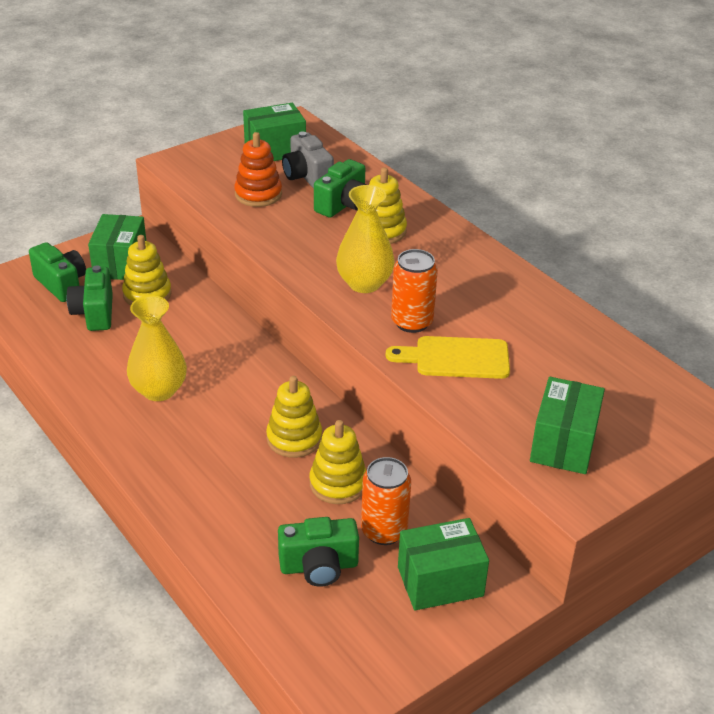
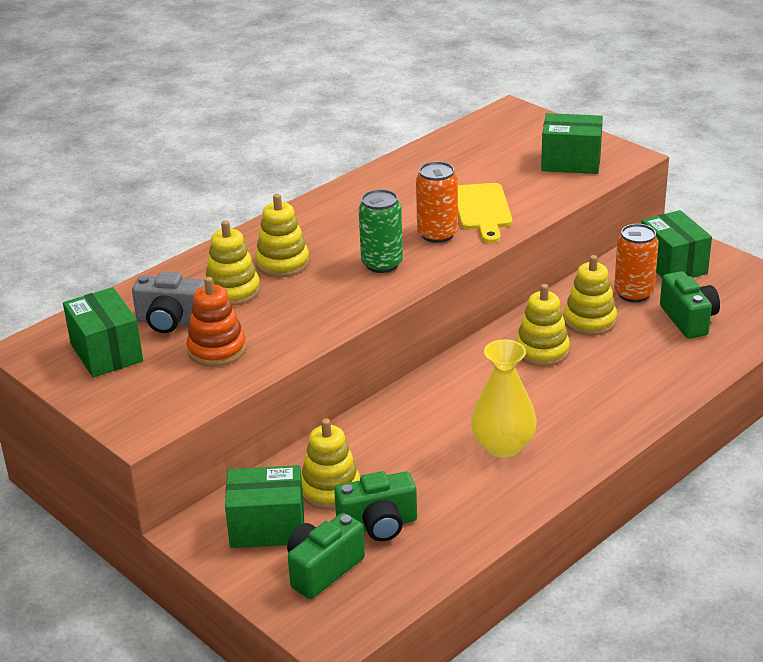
camera: 95 degrees left, 5 degrees down
(307, 177) = (171, 321): grey camera -> grey camera turned 45 degrees clockwise
(343, 205) = (232, 291): green camera -> yellow stacking toy
(364, 283) = (382, 264): yellow vase -> green can

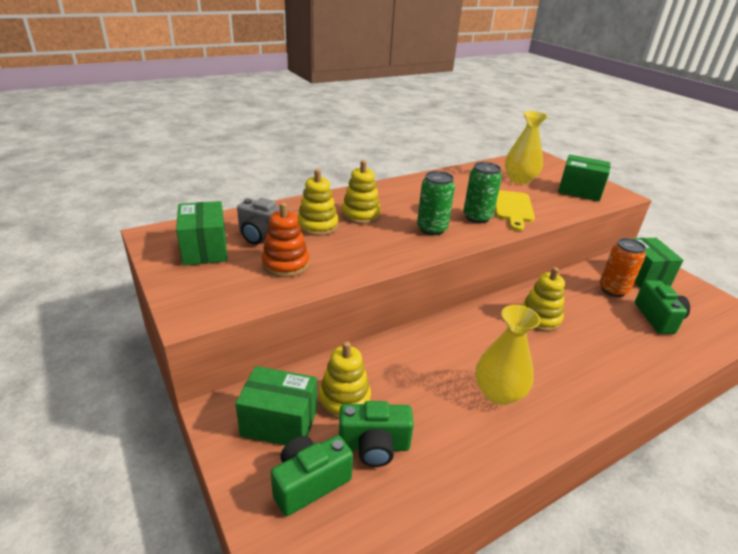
camera: 10 degrees right, 0 degrees up
(437, 234) = (477, 217): orange can -> green can
(486, 160) = (519, 179): none -> yellow vase
(589, 321) = (578, 303): yellow stacking toy -> none

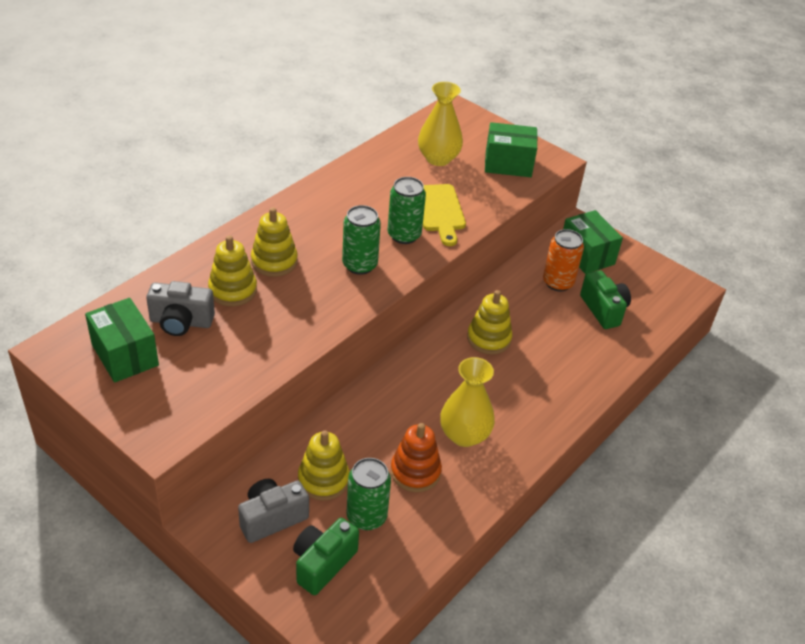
camera: 20 degrees left, 10 degrees up
(279, 422) = (272, 518): green box -> grey camera
(285, 264) = (223, 354): orange stacking toy -> orange stacking toy (415, 472)
(374, 446) = (366, 516): green camera -> green can

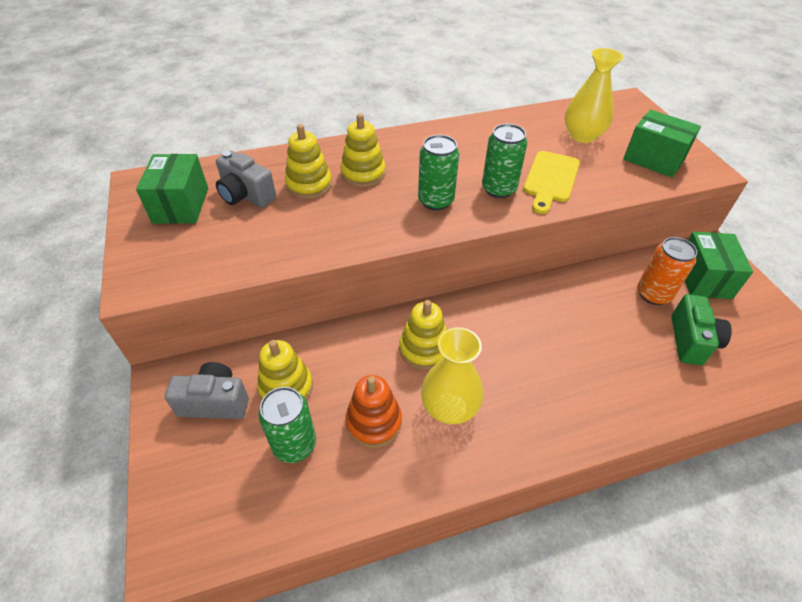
camera: 35 degrees right, 5 degrees up
(323, 563) = (219, 472): green camera -> none
(489, 338) = (541, 321): yellow stacking toy -> yellow stacking toy (424, 349)

